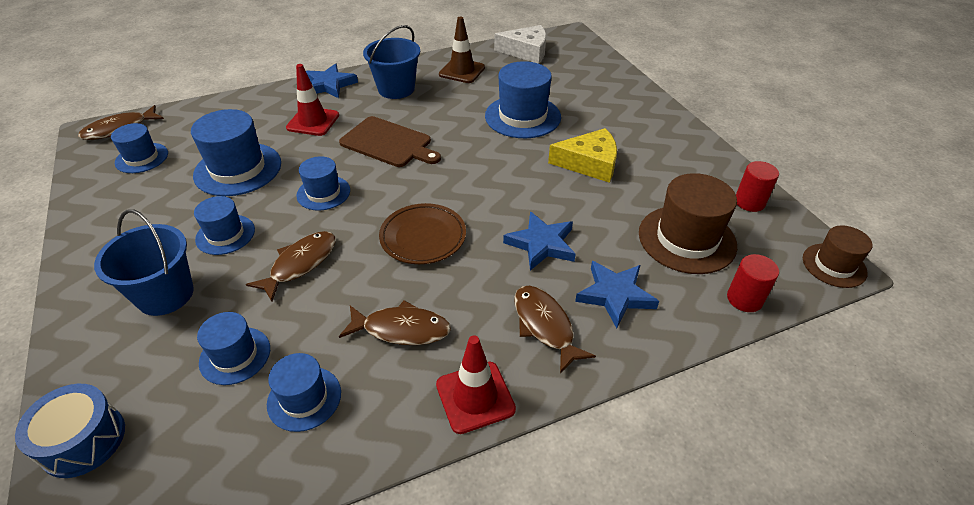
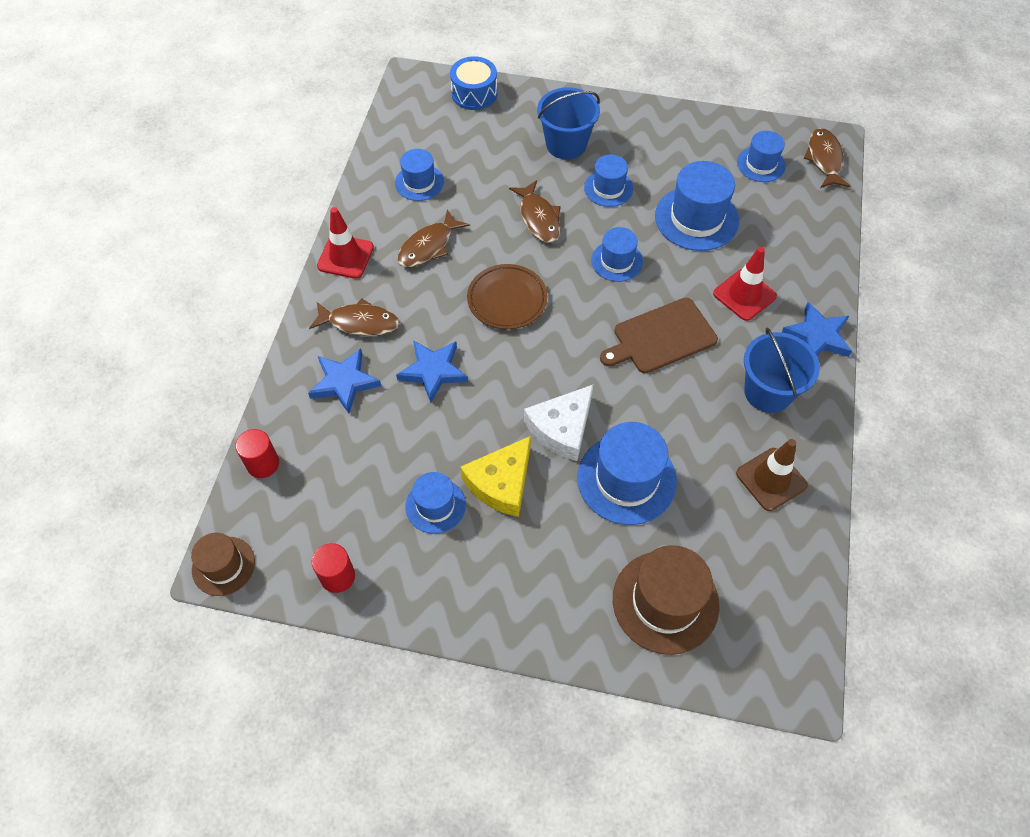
camera: 125 degrees right, 15 degrees up
(235, 355) = (480, 163): blue hat -> blue hat (435, 505)
(526, 51) = (780, 588): white cheese -> white cheese (562, 428)
(687, 239) = (347, 479): brown hat -> brown hat (665, 602)

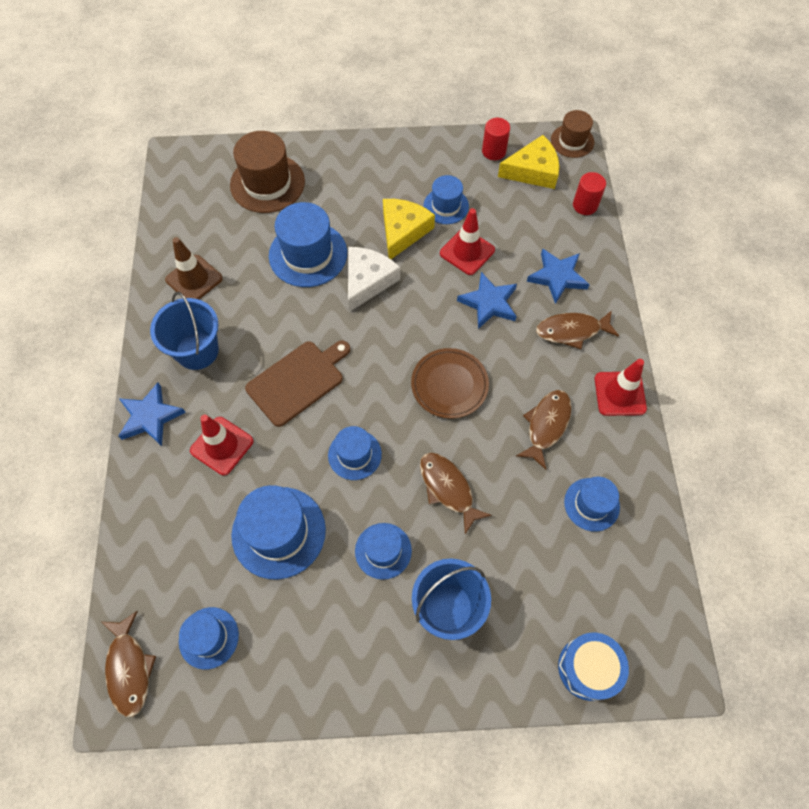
camera: 165 degrees right, 5 degrees up
(300, 531) = (533, 171): none -> yellow cheese
(433, 437) = (467, 252): none -> red traffic cone

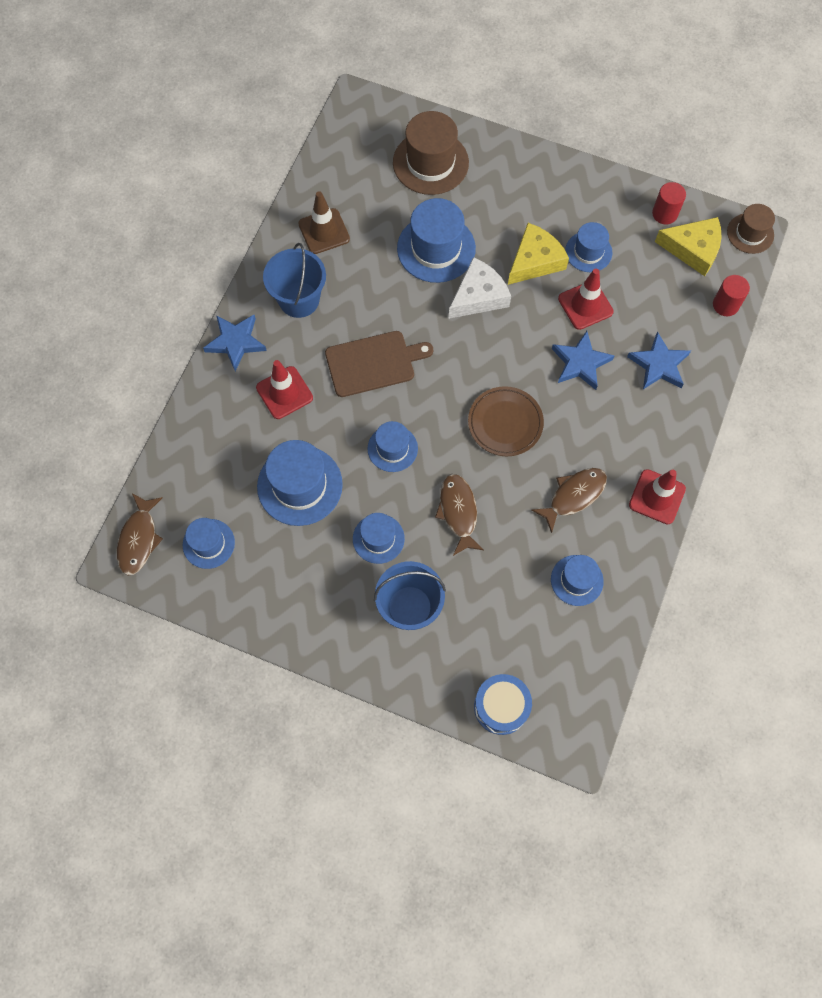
camera: 25 degrees right, 5 degrees up
(572, 331) = (644, 421): brown fish -> none

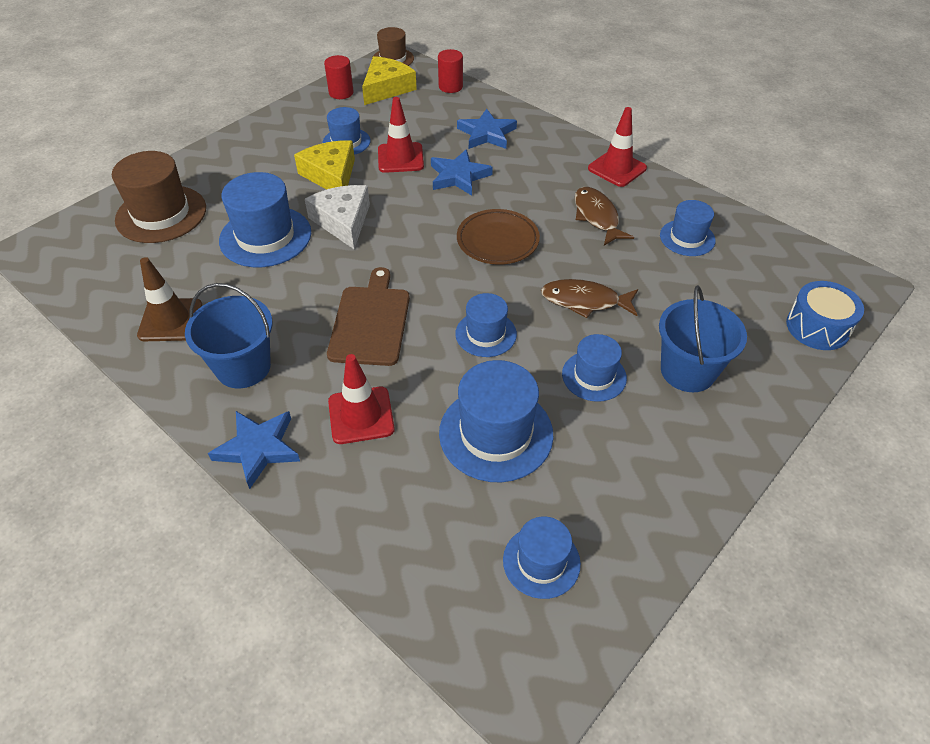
camera: 70 degrees left, 20 degrees down
(139, 539) = (502, 658): brown fish -> none

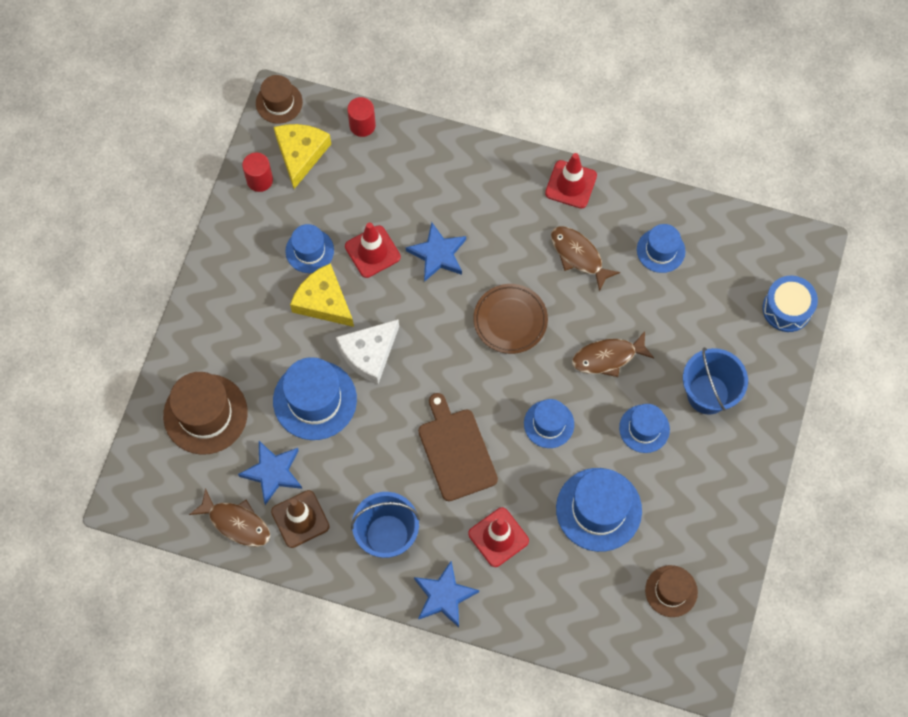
camera: 25 degrees left, 20 degrees up
(109, 300) = (236, 523): none -> brown fish
(343, 221) = (369, 354): white cheese -> white cheese turned 90 degrees counterclockwise
(486, 134) = (433, 184): blue star -> blue star (273, 472)
(541, 562) = (671, 591): blue hat -> brown hat

